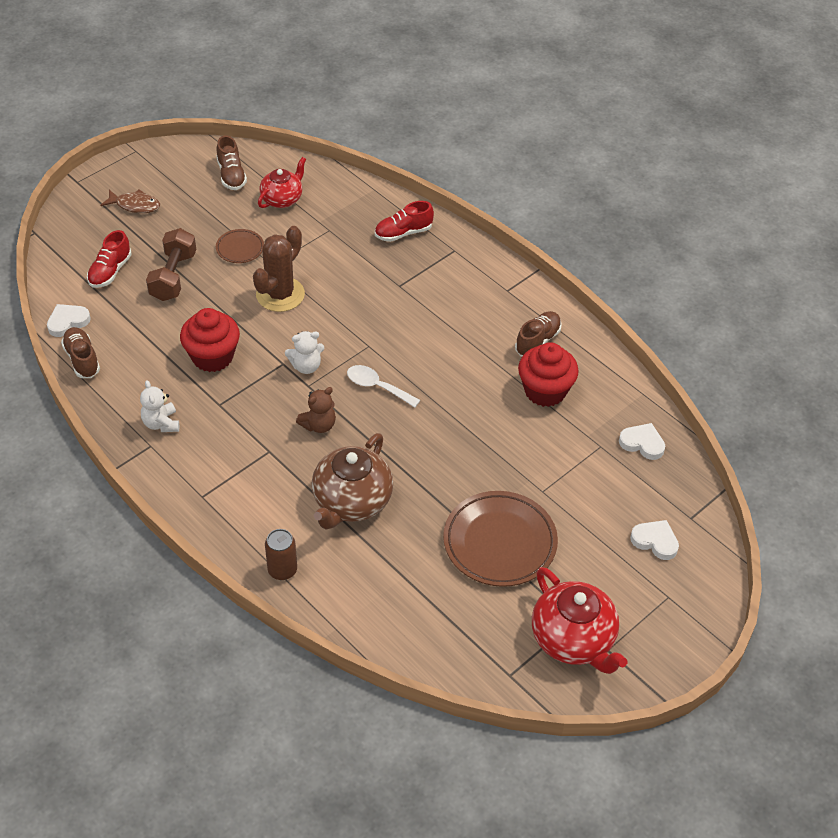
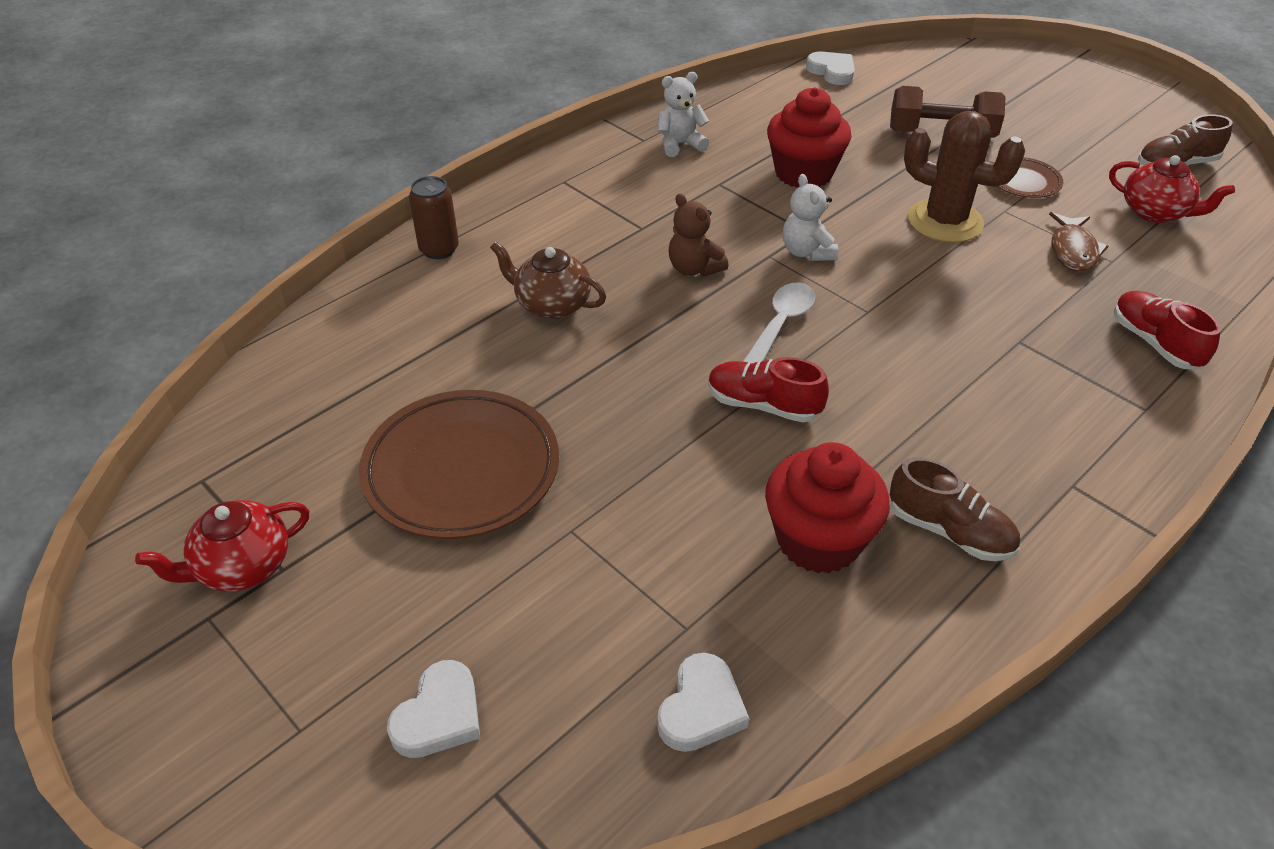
camera: 90 degrees right, 5 degrees down
(82, 359) = (773, 85): brown shoe -> none
(110, 271) = (929, 90): red shoe -> red shoe (763, 405)
(135, 205) = (1061, 96): brown fish -> brown fish (1073, 250)
(351, 502) = (551, 305): brown teapot -> brown teapot, size x0.63
(573, 639) = (243, 567): red teapot -> red teapot, size x0.63

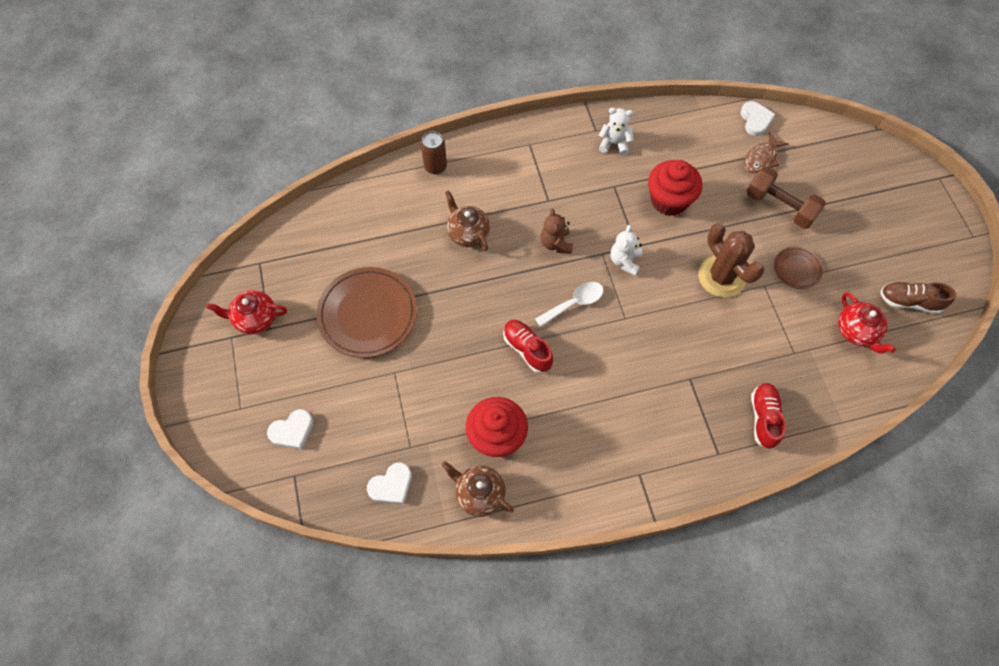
camera: 30 degrees right, 20 degrees up
(863, 639) = (479, 494): none -> brown teapot
(949, 531) = (559, 465): brown shoe -> none
(1073, 250) = (778, 334): brown fish -> brown fish (761, 158)

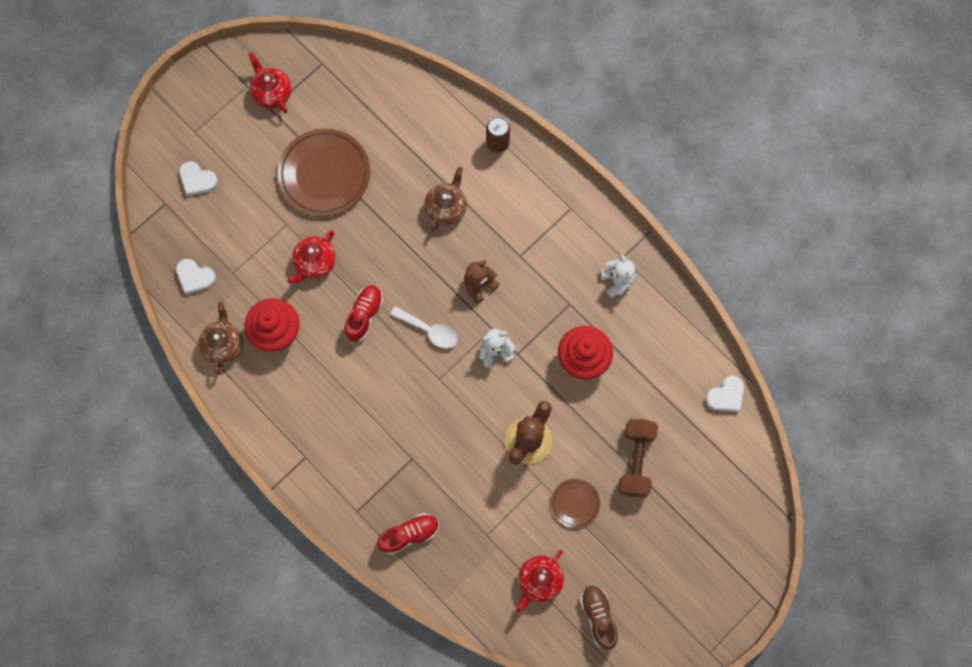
camera: 60 degrees right, 10 degrees up
(448, 366) = (315, 263): none -> red teapot
(761, 158) = (682, 421): brown fish -> none

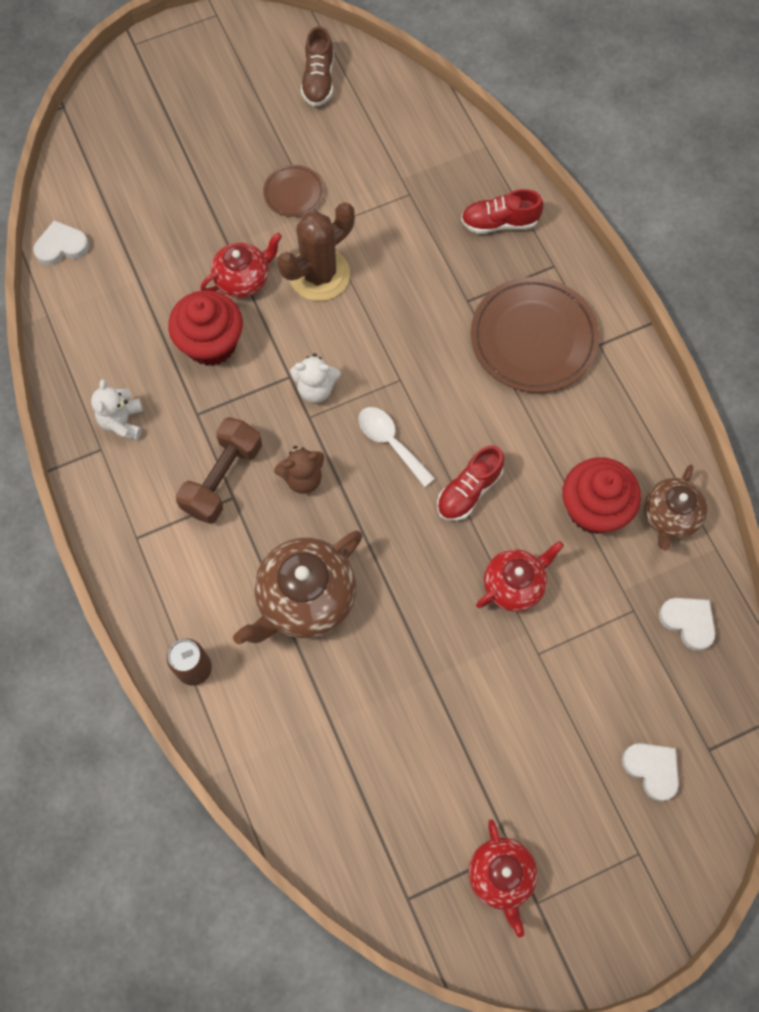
camera: 160 degrees left, 5 degrees down
(324, 174) = (460, 710): brown plate -> brown plate (533, 338)
(446, 208) = (305, 598): brown teapot -> brown teapot, size x1.59
(539, 580) = (368, 132): red teapot -> red teapot (243, 279)
(636, 460) = (202, 214): brown dumbbell -> brown dumbbell (222, 478)

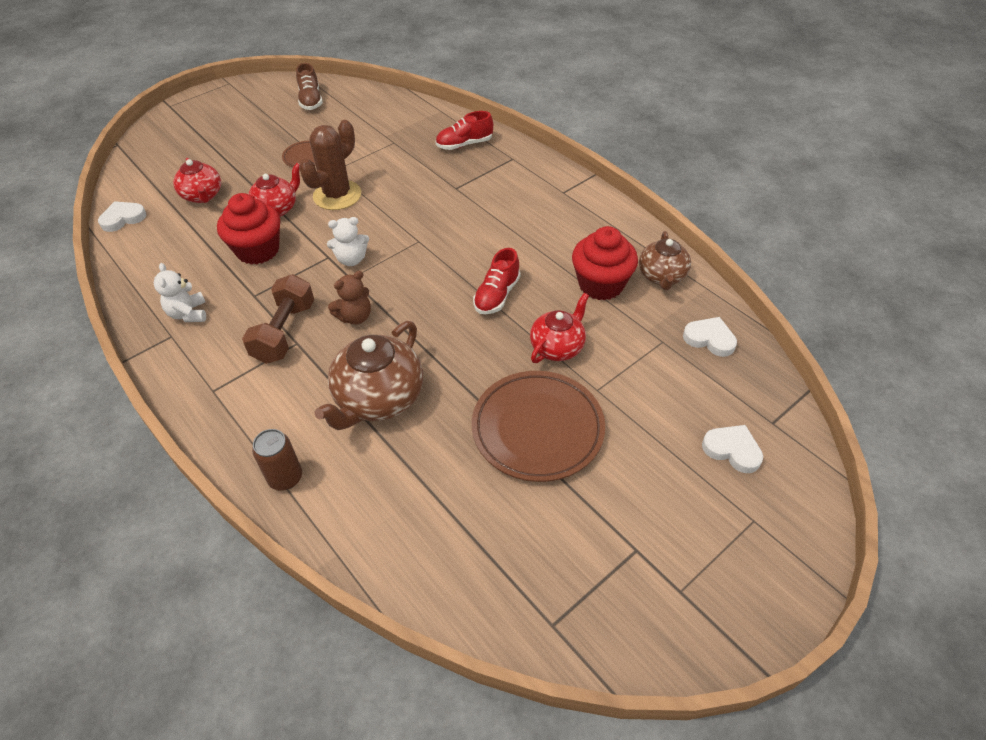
camera: 15 degrees left, 20 degrees down
(390, 442) = (422, 279): white spoon -> none
(501, 876) = (636, 576): red teapot -> red teapot (203, 196)
(533, 338) = (513, 198): brown plate -> brown plate (537, 429)

